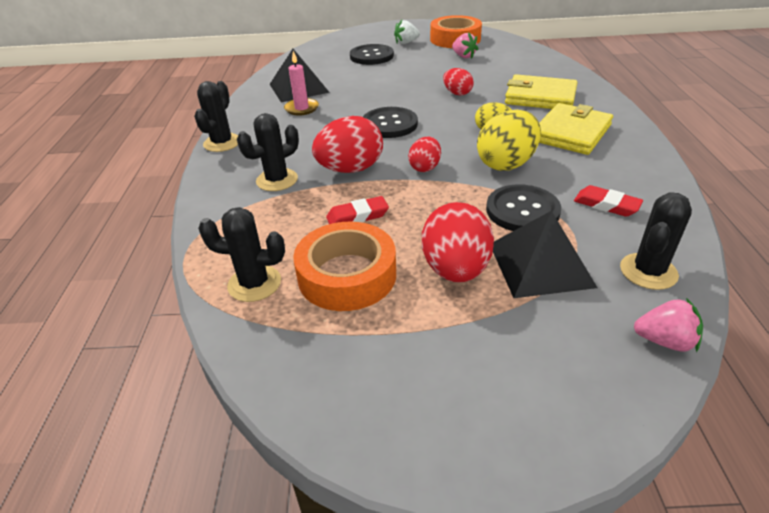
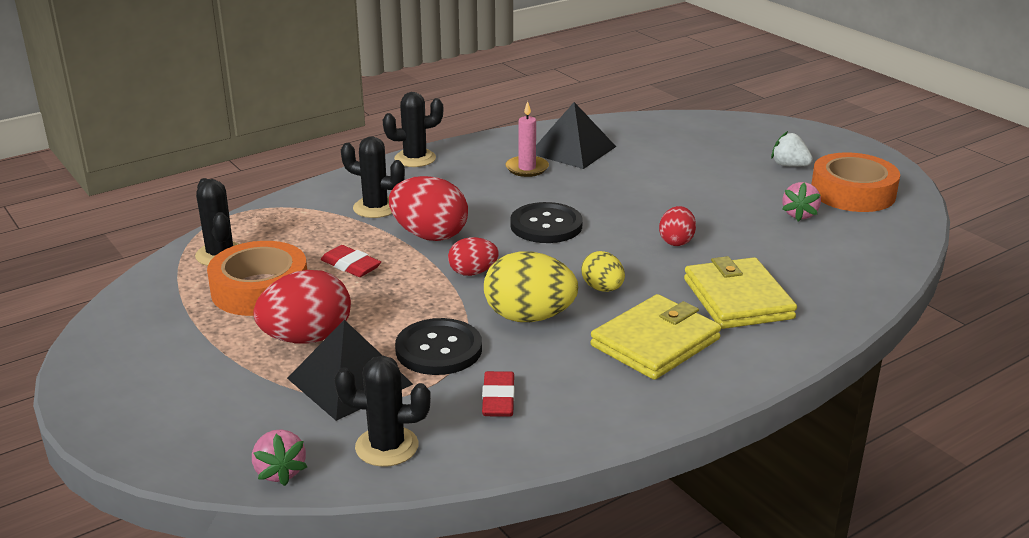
camera: 55 degrees right, 10 degrees down
(371, 56) = (714, 159): black button -> none
(571, 133) = (655, 342): yellow wallet -> yellow wallet turned 45 degrees counterclockwise

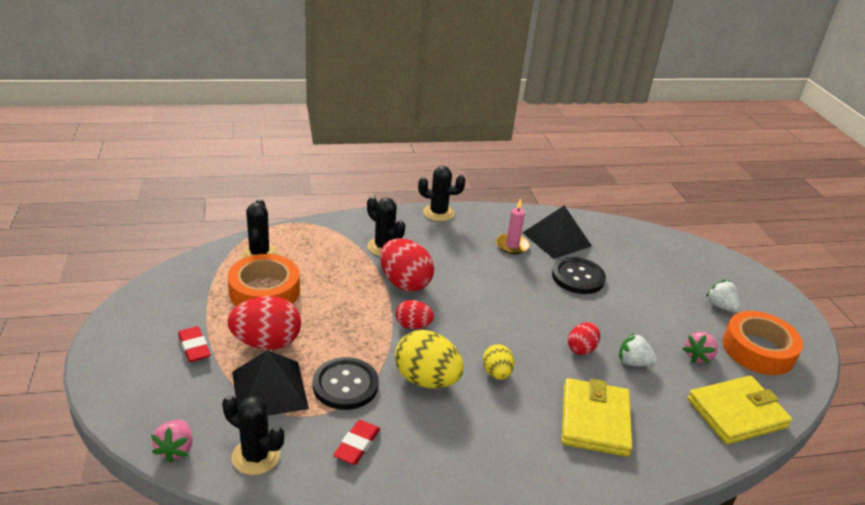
camera: 20 degrees right, 5 degrees up
(351, 265) = (335, 291): red eraser -> red eraser (194, 347)
(546, 225) = (492, 301): black button -> black button (578, 277)
(655, 342) = (504, 438): yellow wallet -> yellow wallet (737, 413)
(739, 238) = (633, 362): none -> white strawberry

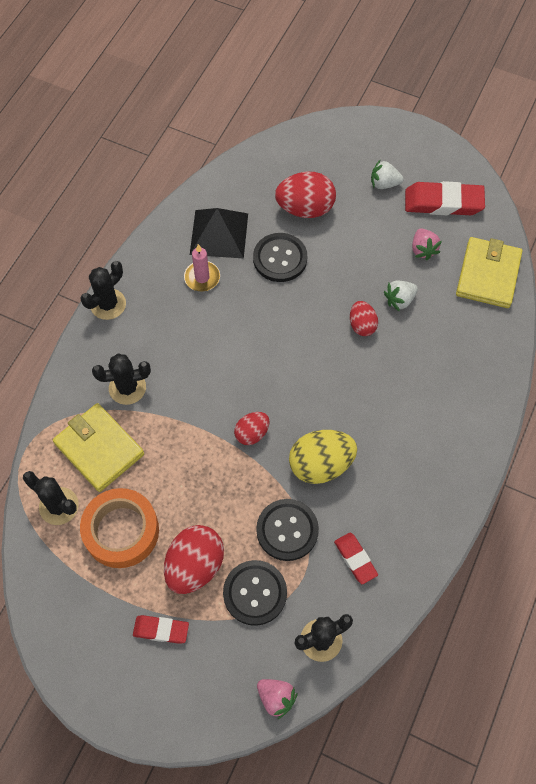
camera: 50 degrees left, 30 degrees up
(269, 390) = (255, 593): black pyramid -> black button
(404, 283) = (191, 403): red egg -> red egg (305, 208)
(496, 373) = (347, 407): yellow egg -> none
(595, 420) = (435, 375): yellow wallet -> yellow wallet (99, 449)
(758, 350) = (443, 202): orange tape -> red eraser

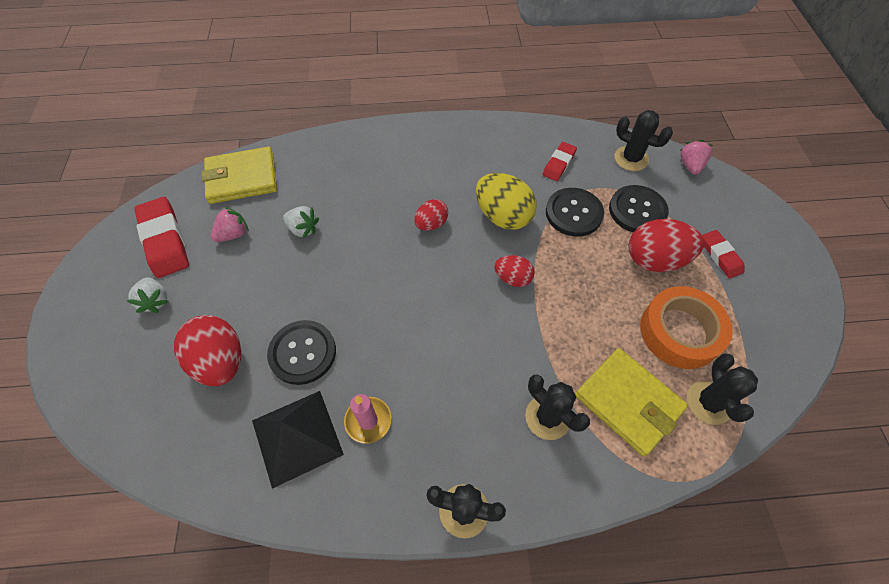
camera: 120 degrees left, 5 degrees down
(99, 449) = (628, 402): yellow wallet -> yellow wallet turned 60 degrees counterclockwise
(362, 325) = (347, 246): red egg -> red egg (431, 224)

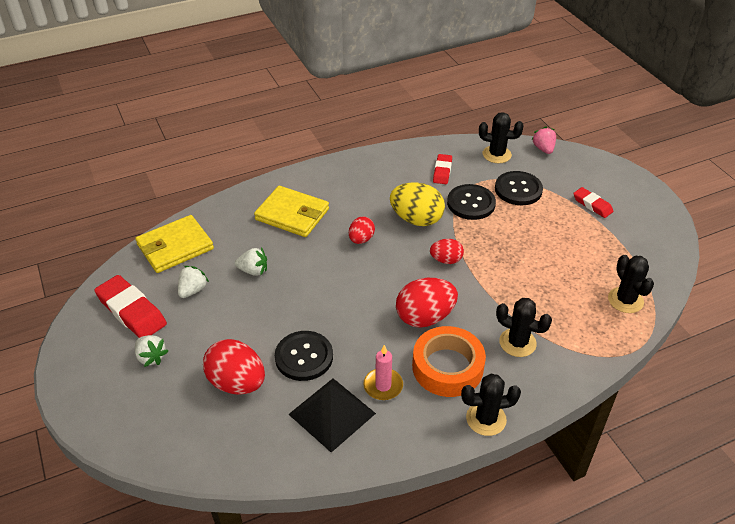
camera: 20 degrees left, 15 degrees down
(233, 234) = (193, 290): pink strawberry -> white strawberry
(628, 402) = (570, 316): yellow wallet -> yellow wallet (292, 214)
(655, 260) = (546, 219): red egg -> red egg (425, 317)
(679, 332) = (585, 262): orange tape -> orange tape (447, 367)

